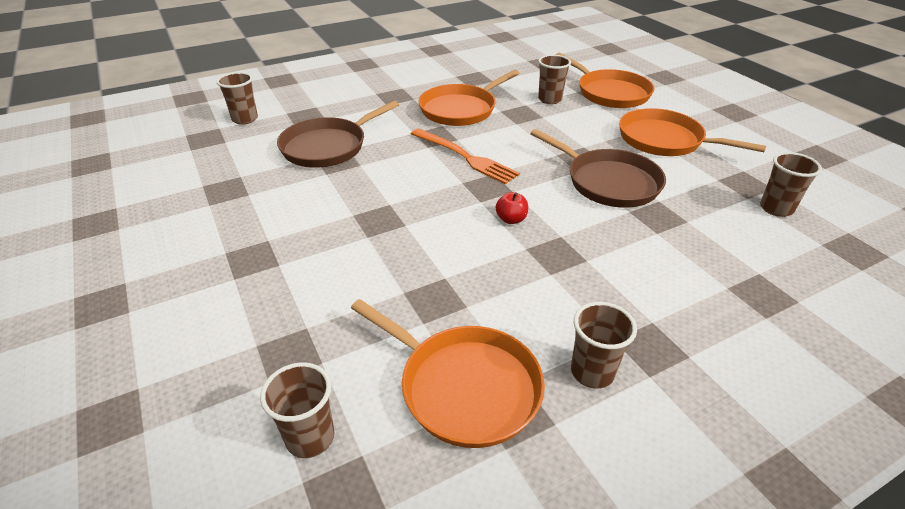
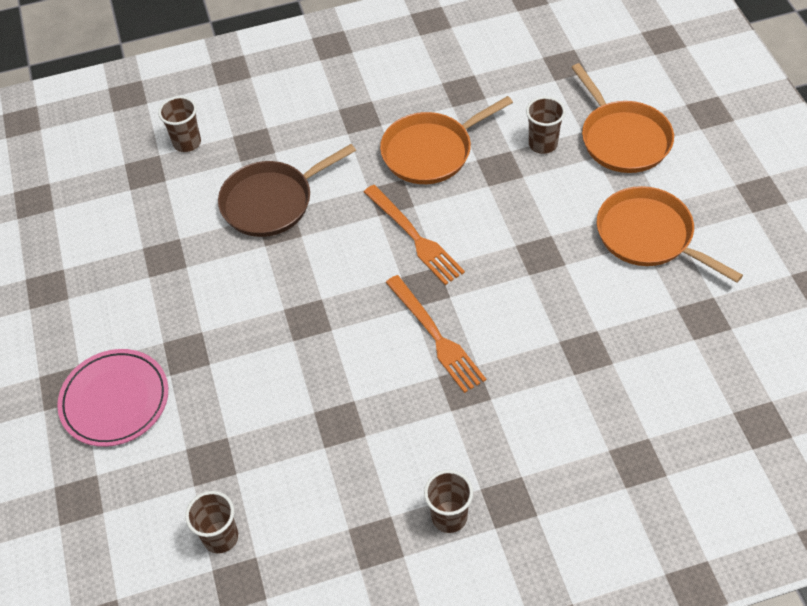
camera: 15 degrees right, 15 degrees up
(167, 309) = (115, 400): none -> pink plate
(464, 387) = (343, 513): orange pan -> none
(511, 219) = (435, 336): red apple -> orange fork
(608, 182) = (555, 296): brown pan -> none
(776, 208) = (715, 358): brown cup -> none

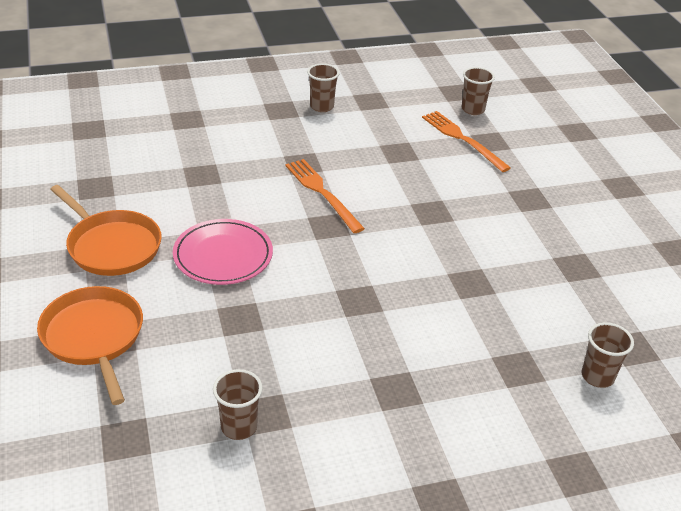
camera: 175 degrees right, 15 degrees down
(115, 400) = (575, 176): pink plate -> pink plate (223, 256)
(271, 202) = (483, 306): brown pan -> none
(414, 237) = (336, 263): orange fork -> orange fork (462, 139)
(431, 152) = (313, 342): orange pan -> none
(543, 144) = (186, 339): brown cup -> brown cup (239, 427)

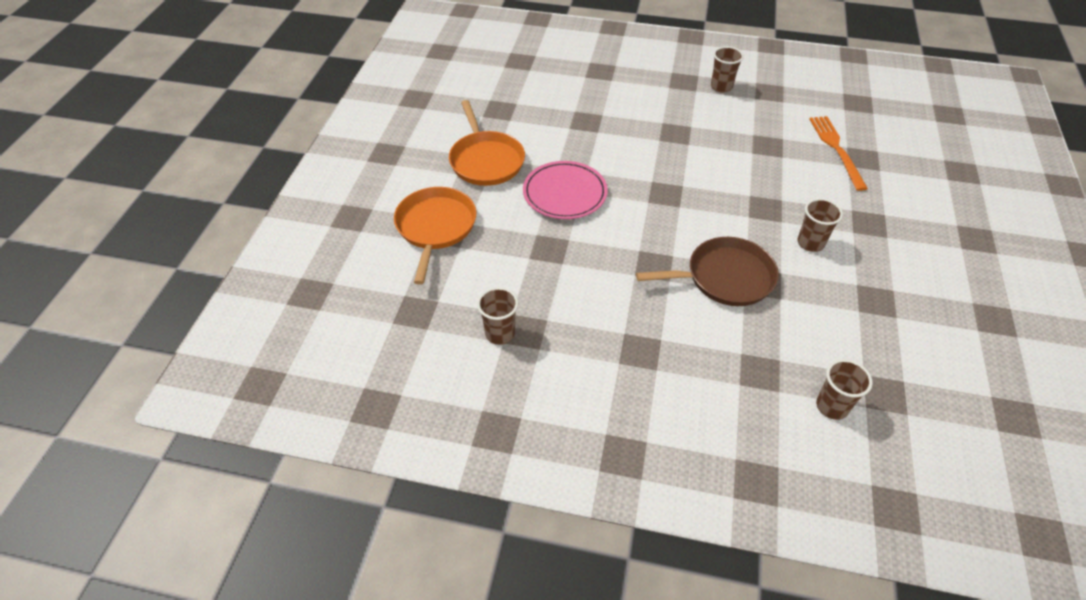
camera: 30 degrees right, 10 degrees up
(322, 193) = (677, 164): orange fork -> none
(434, 290) = (725, 277): none -> brown pan
(473, 109) = (864, 123): brown cup -> brown cup (810, 243)

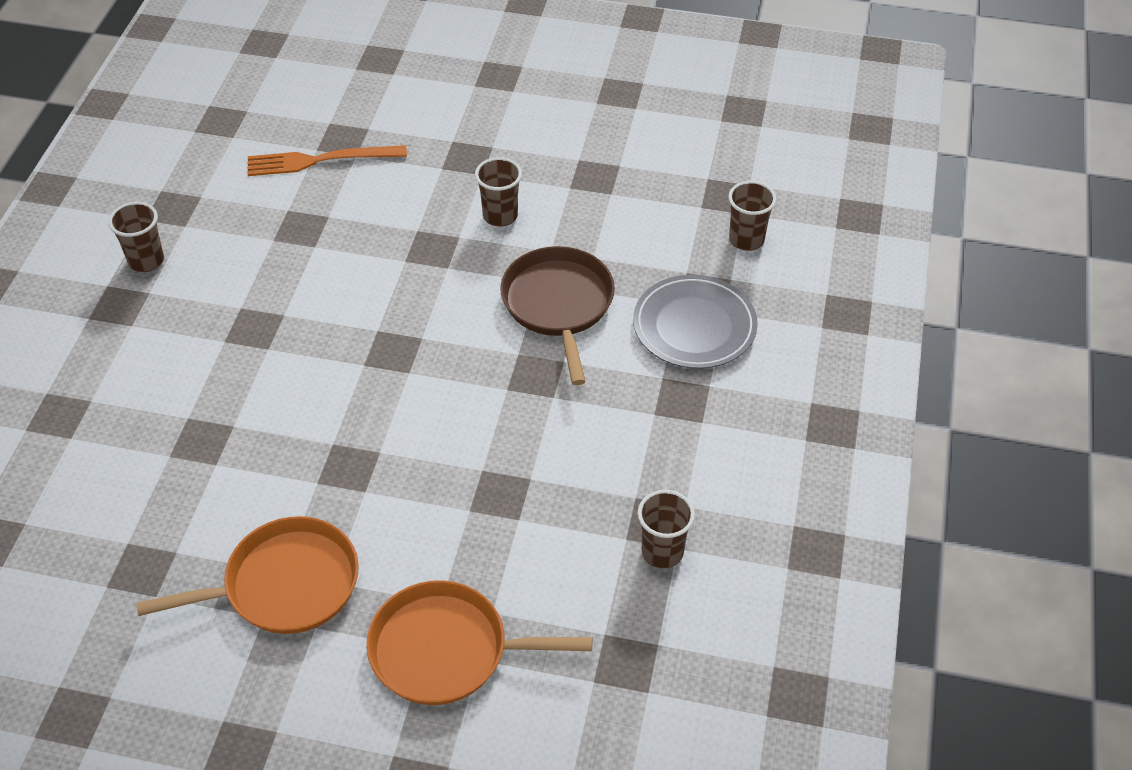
camera: 90 degrees left, 0 degrees up
(565, 193) = (381, 473): pink plate -> none
(718, 362) = (694, 326): none -> grey plate

